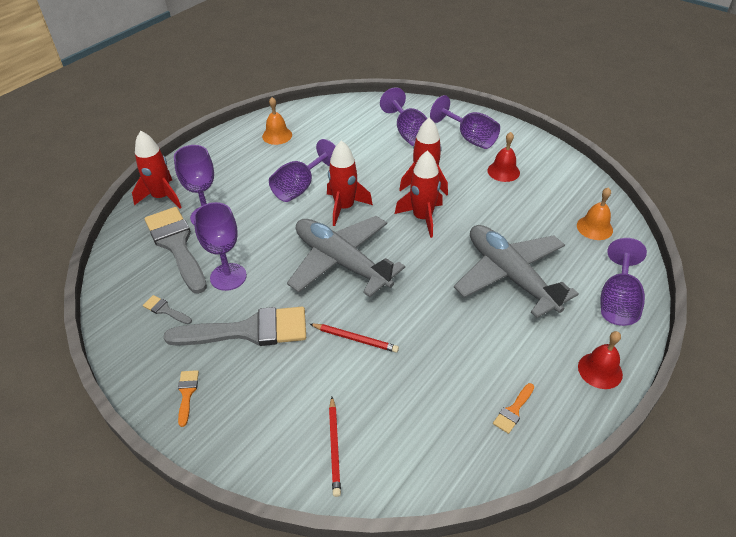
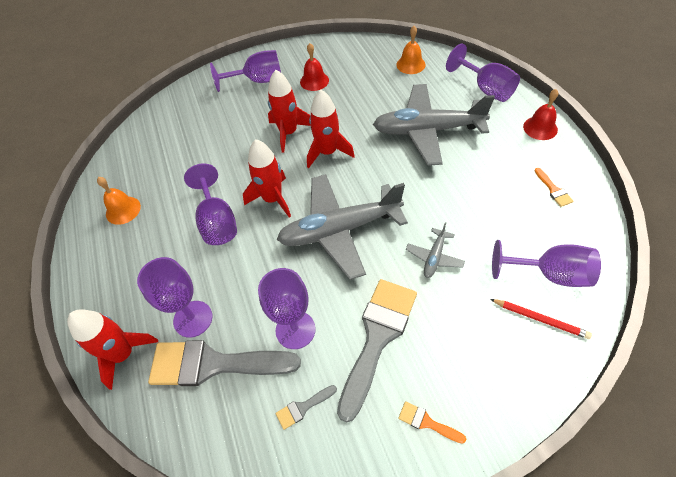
camera: 55 degrees left, 10 degrees up
(355, 339) = (434, 257): red pencil -> grey plane
(408, 133) = (216, 114): purple goblet -> purple goblet (550, 274)

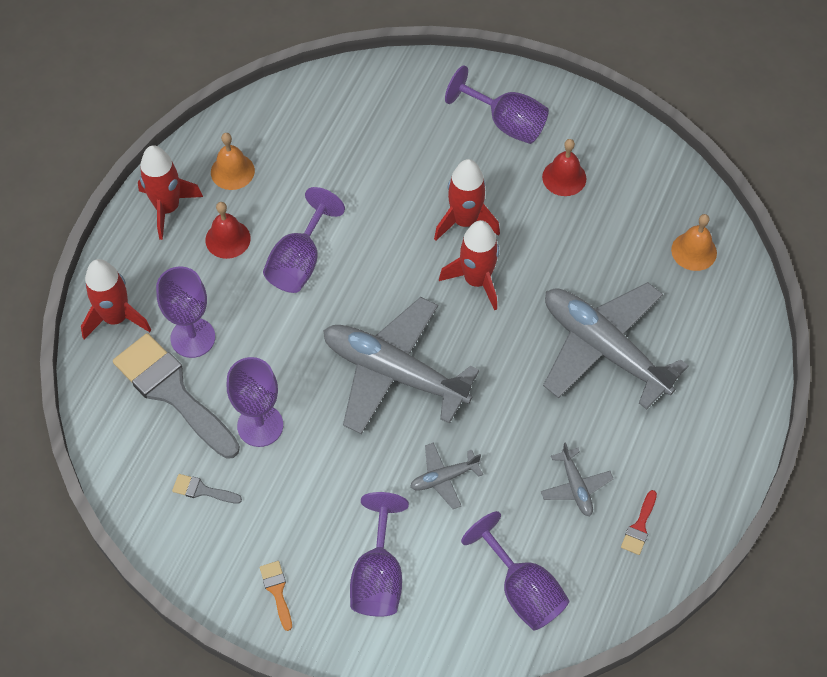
camera: 40 degrees right, 5 degrees up
(273, 199) = (370, 284): red rocket -> red rocket (167, 208)
(377, 337) = (315, 495): grey brush -> none
(486, 89) = (733, 359): purple goblet -> purple goblet (378, 577)
(501, 199) = (575, 486): none -> grey plane
(540, 128) = (723, 456): red bell -> red bell (228, 239)
(540, 319) = (462, 613): red pencil -> none
(553, 190) = (639, 527): orange brush -> red brush

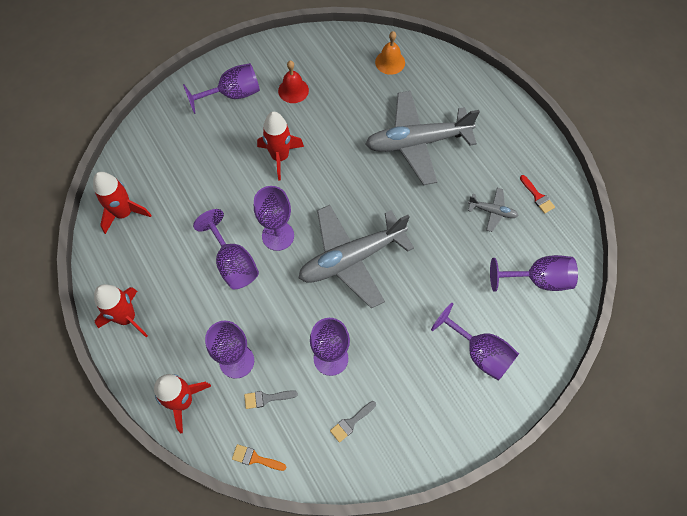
camera: 55 degrees left, 5 degrees up
(172, 392) = (266, 398): grey brush -> grey brush, size x0.41
(228, 239) = (181, 295): red bell -> none
(232, 171) = (134, 261): orange bell -> none
(277, 591) = (451, 418): orange brush -> orange brush (255, 458)
(365, 282) = (278, 236): none -> purple goblet
(444, 478) = (440, 275): grey plane -> none
(476, 280) = (324, 176): red rocket -> red rocket (124, 213)

